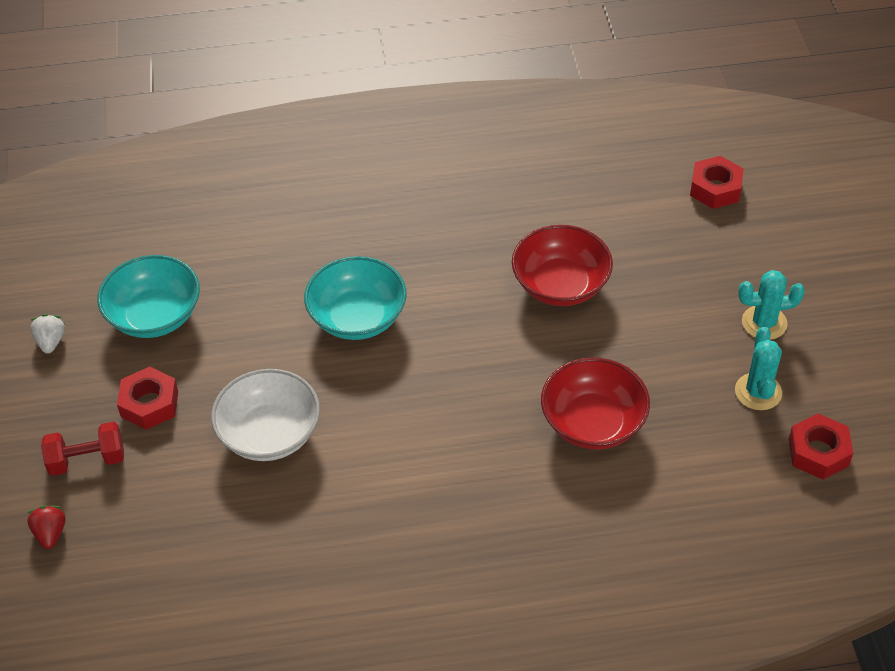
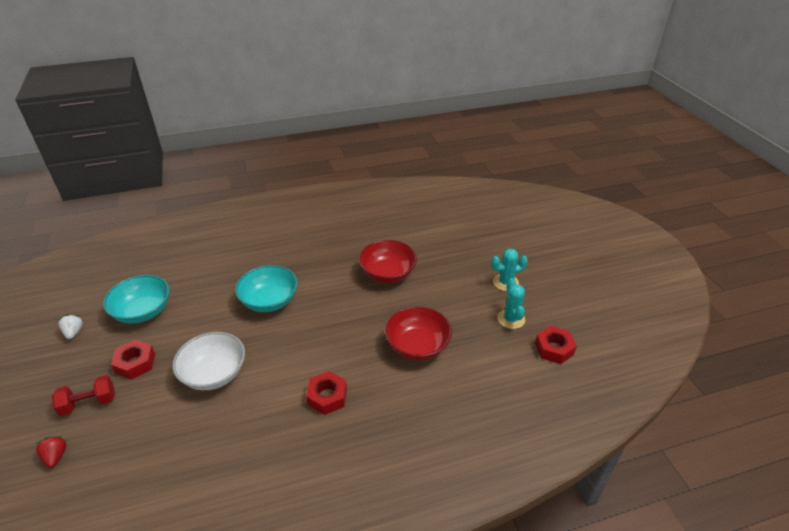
camera: 10 degrees left, 10 degrees down
(715, 189) = (464, 220): red nut -> red nut (327, 397)

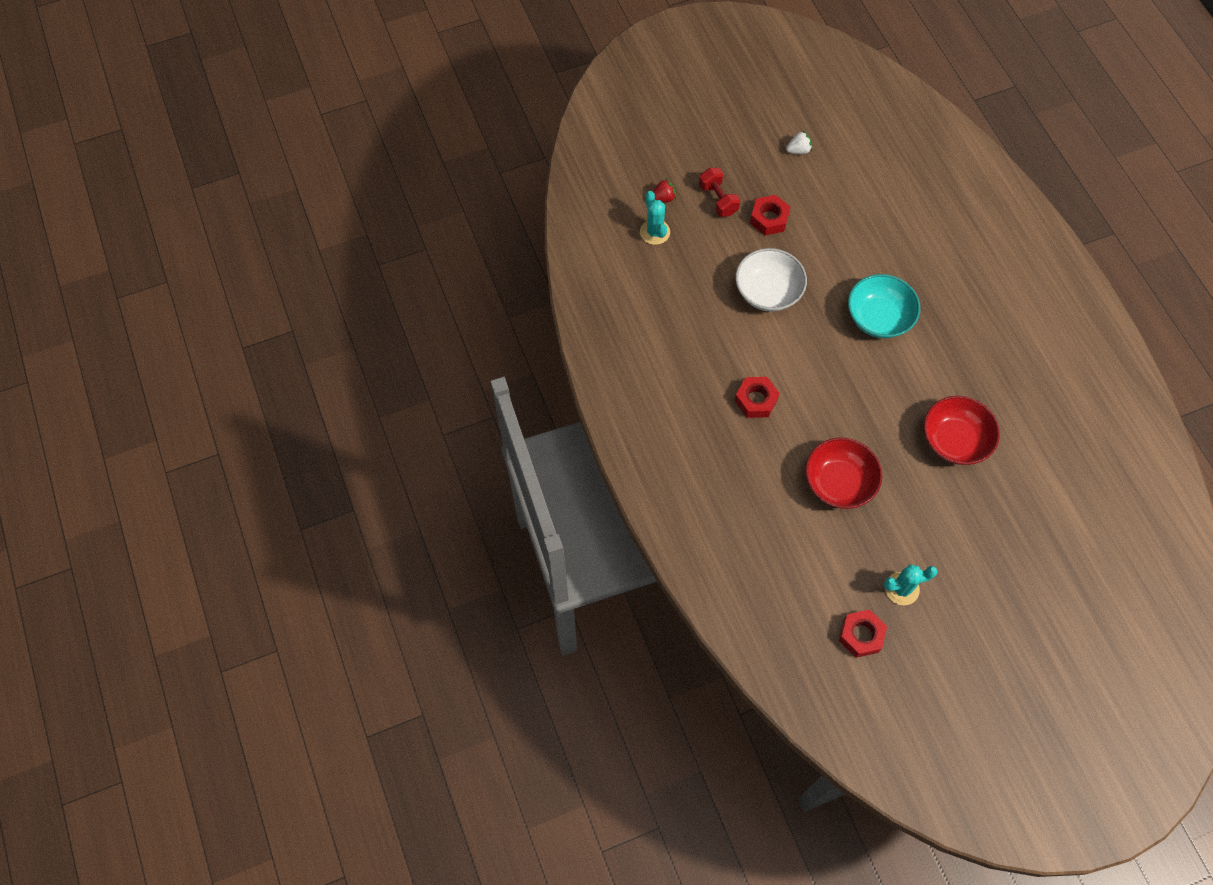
camera: 85 degrees right, 25 degrees up
(143, 311) = (838, 199): turquoise bowl -> none
(505, 282) = (968, 586): turquoise cactus -> turquoise cactus (654, 232)

